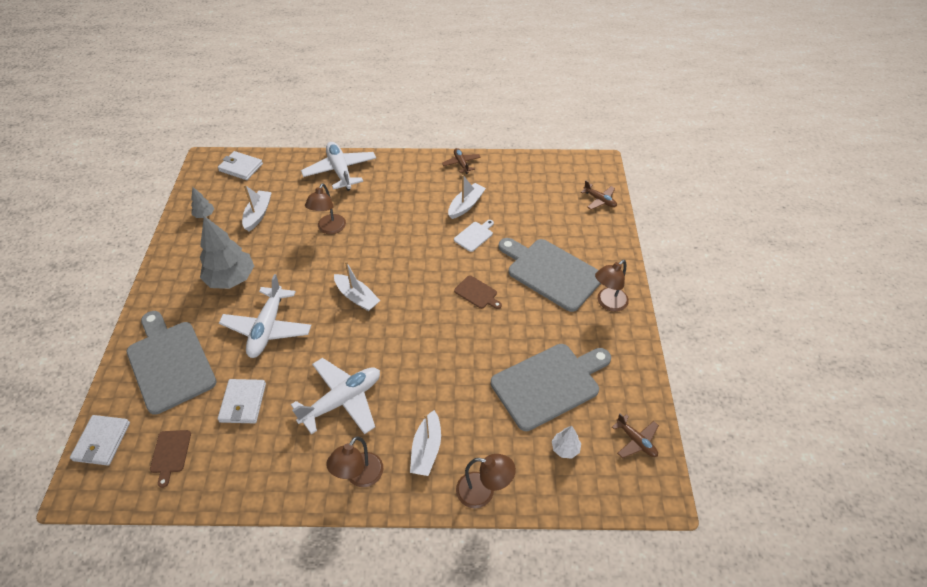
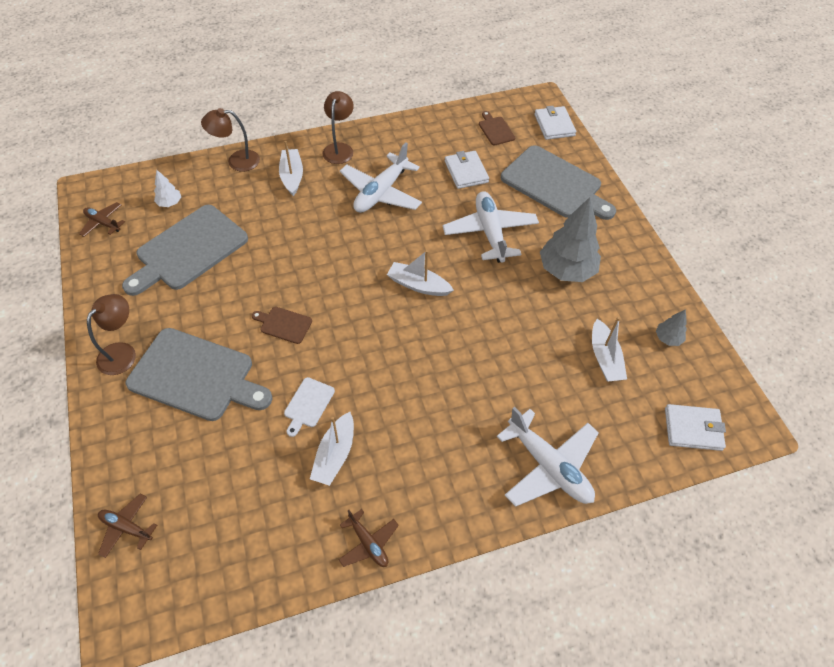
camera: 160 degrees right, 5 degrees up
(329, 229) = (501, 362): brown lamp -> none

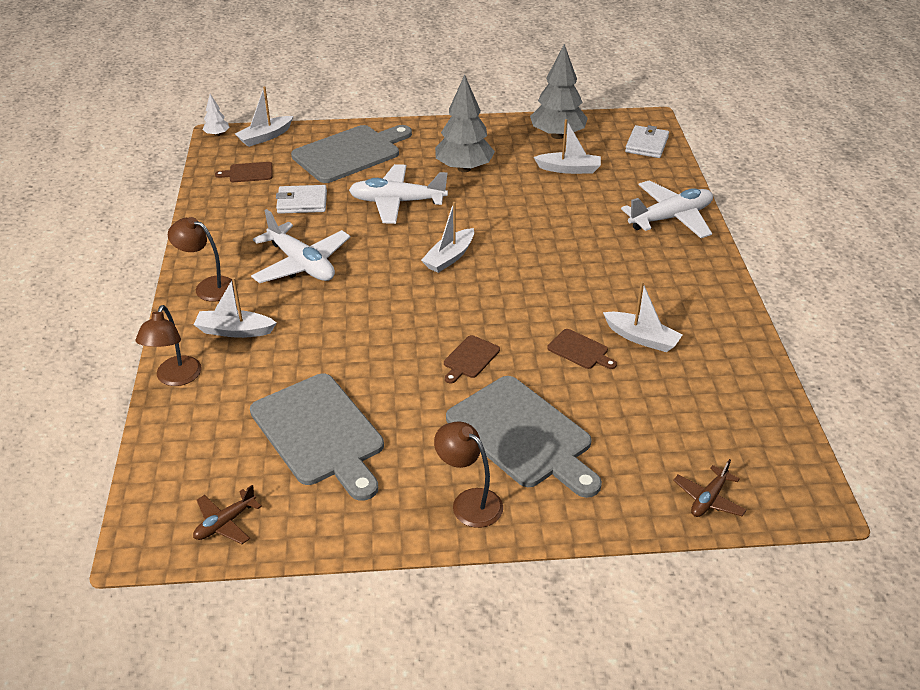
camera: 75 degrees left, 15 degrees down
(170, 203) = (222, 449): white tree -> white tree (217, 134)
(196, 376) = (522, 435): grey cutting board -> grey cutting board turned 105 degrees clockwise
(308, 404) = (580, 350): white cutting board -> brown cutting board
(368, 543) = (735, 328): brown plane -> none
(554, 125) = (265, 137): white wallet -> white boat
(668, 338) = (557, 135): grey tree -> grey tree, size x2.14

